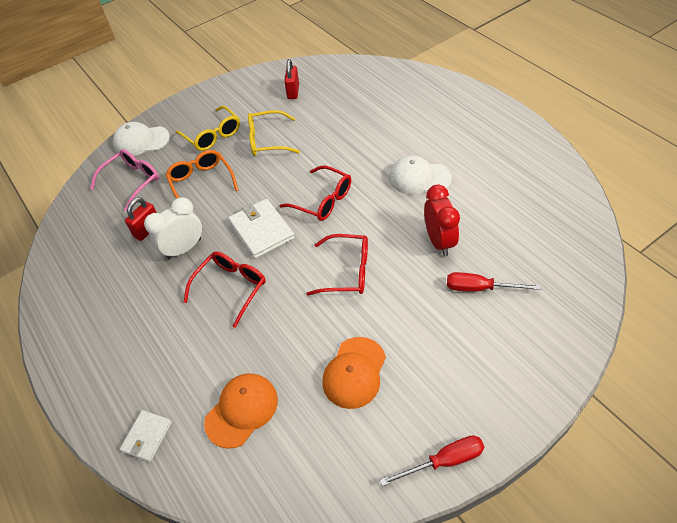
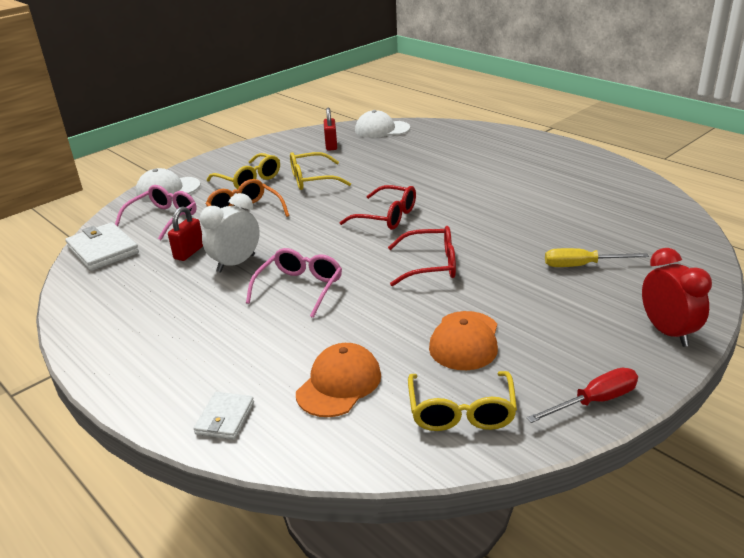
camera: 10 degrees left, 20 degrees down
(231, 288) = (299, 288): red glasses -> pink glasses
(261, 230) = (324, 243): white wallet -> white wallet (103, 250)
(332, 456) = (461, 411): none -> yellow glasses
(419, 178) = (487, 194): white cap -> white cap (382, 129)
(439, 241) = (525, 236): red clock -> red clock (667, 332)
(479, 288) = (582, 265): red screwdriver -> yellow screwdriver

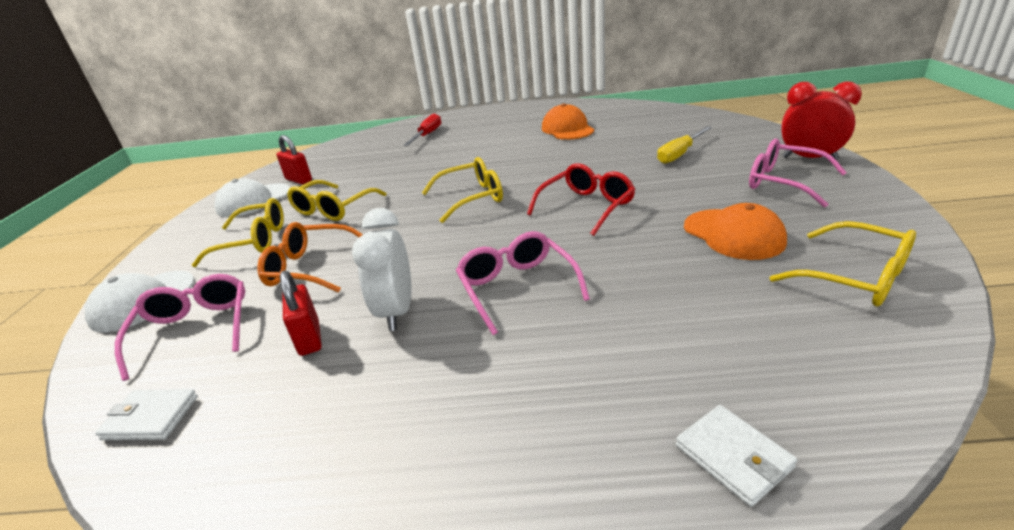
camera: 45 degrees left, 0 degrees up
(103, 250) = (151, 418): white wallet -> white wallet, size x0.60
(339, 384) = (738, 331): orange cap -> orange cap (567, 129)
(382, 129) = (329, 152): white cap -> white cap (254, 200)
(386, 216) = (471, 198): red glasses -> yellow glasses
(592, 335) = (784, 182): none -> pink glasses
(594, 401) = (885, 213): red screwdriver -> red screwdriver (427, 135)

